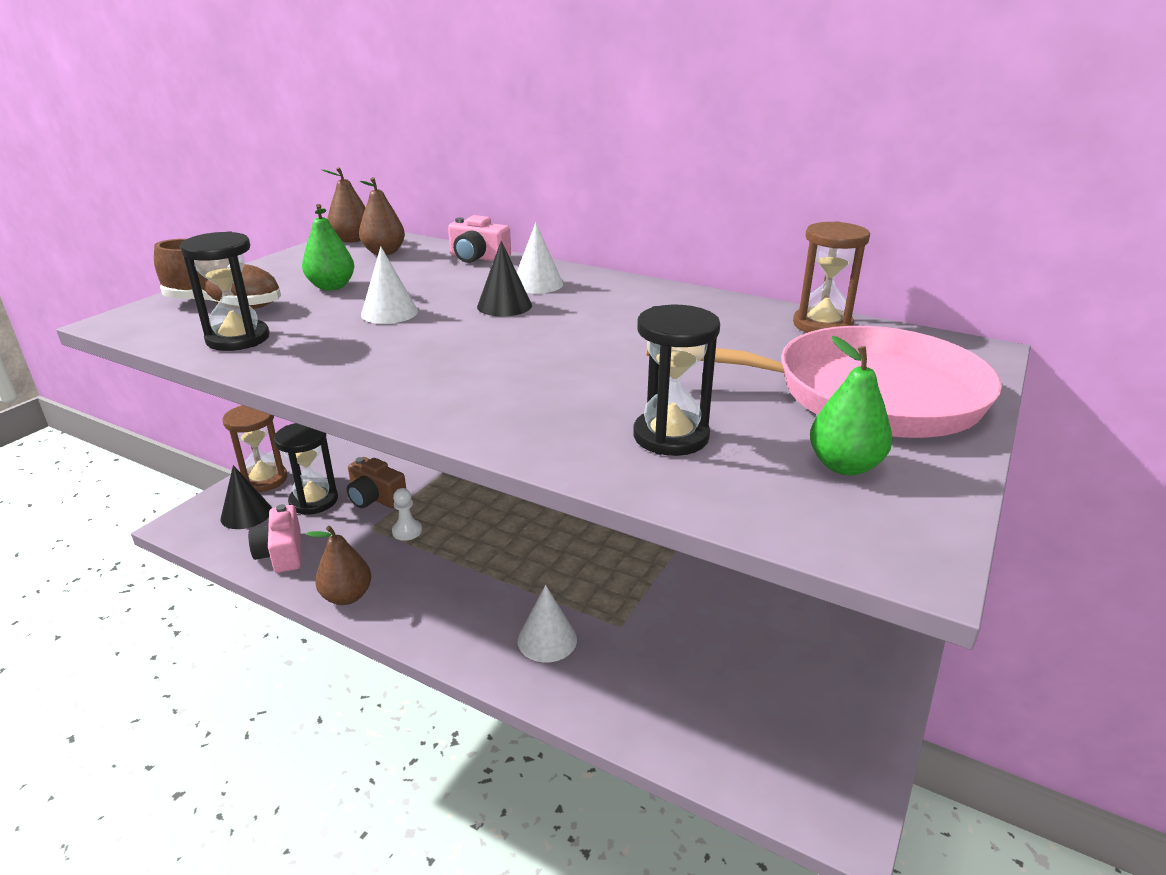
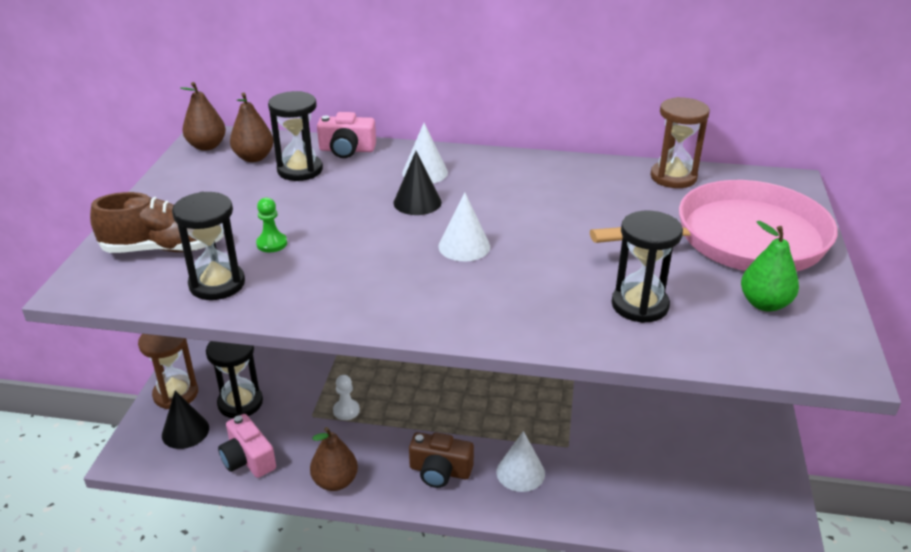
camera: 20 degrees left, 5 degrees up
(325, 316) = (272, 244): none -> green pawn
(331, 287) = (244, 208): green pear -> none
(375, 498) = (296, 386): brown camera -> brown camera (440, 471)
(389, 313) = (325, 228): white cone -> white cone (464, 246)
(416, 266) = (300, 170): none -> black hourglass

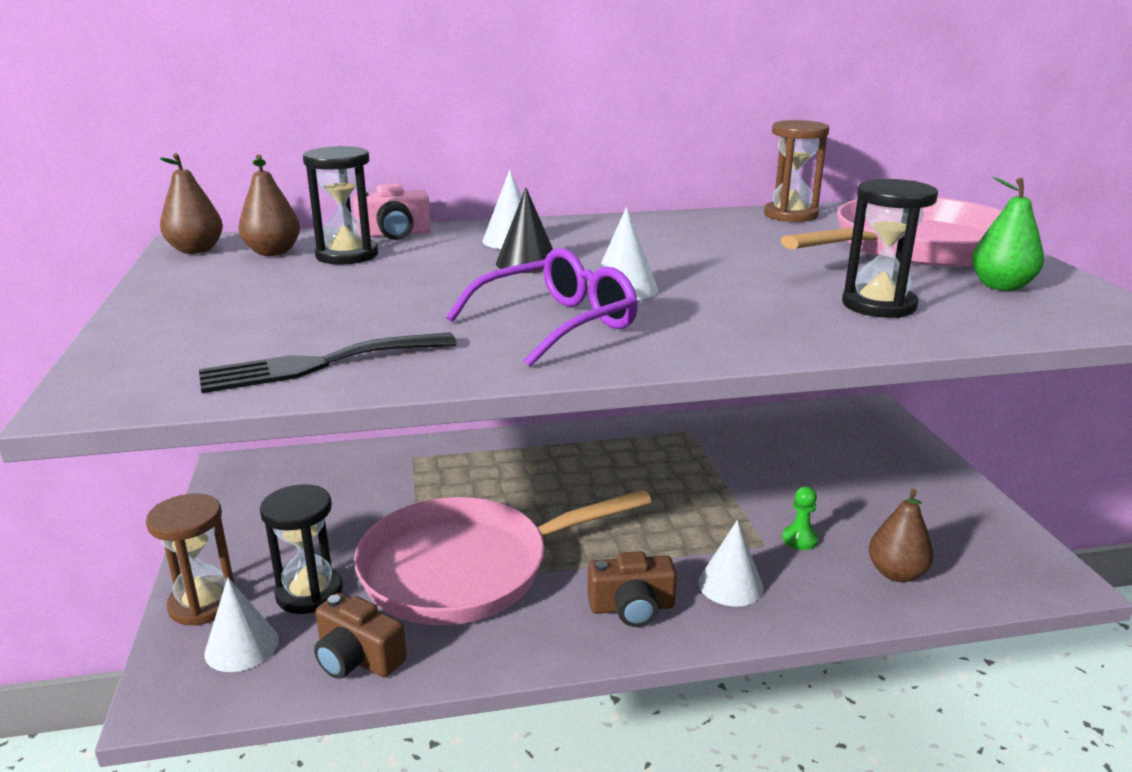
camera: 20 degrees left, 10 degrees down
(164, 248) = (205, 343): brown shoe -> none
(185, 431) = (241, 646): black cone -> white cone
(217, 284) = (319, 364): black hourglass -> black fork
(248, 459) = (357, 658): pink camera -> brown camera
(272, 244) = (367, 318): green pawn -> green pawn (800, 539)
(335, 481) = (500, 654): brown pear -> brown pear (896, 573)
(346, 410) = (466, 569): white pawn -> pink pan
(389, 276) = (557, 324): none -> purple glasses

